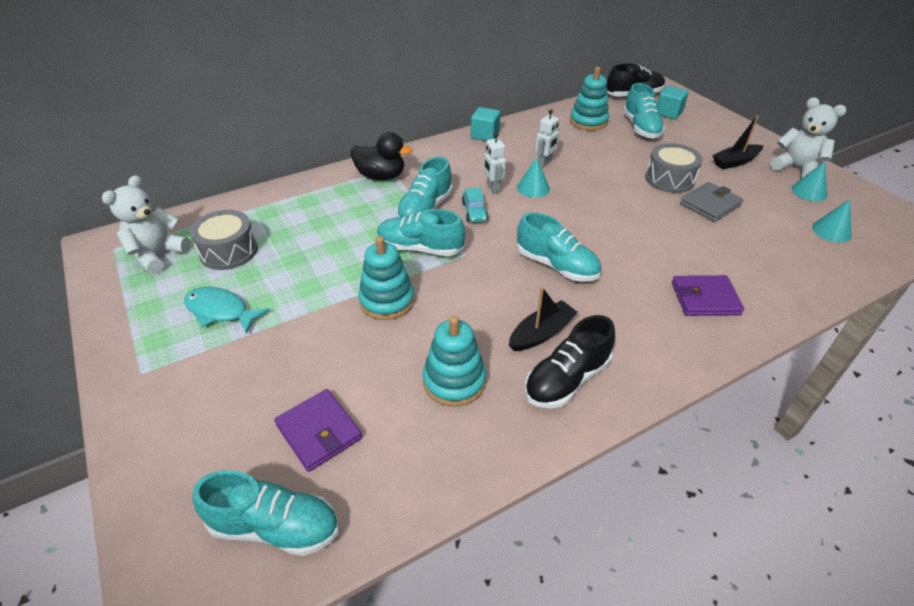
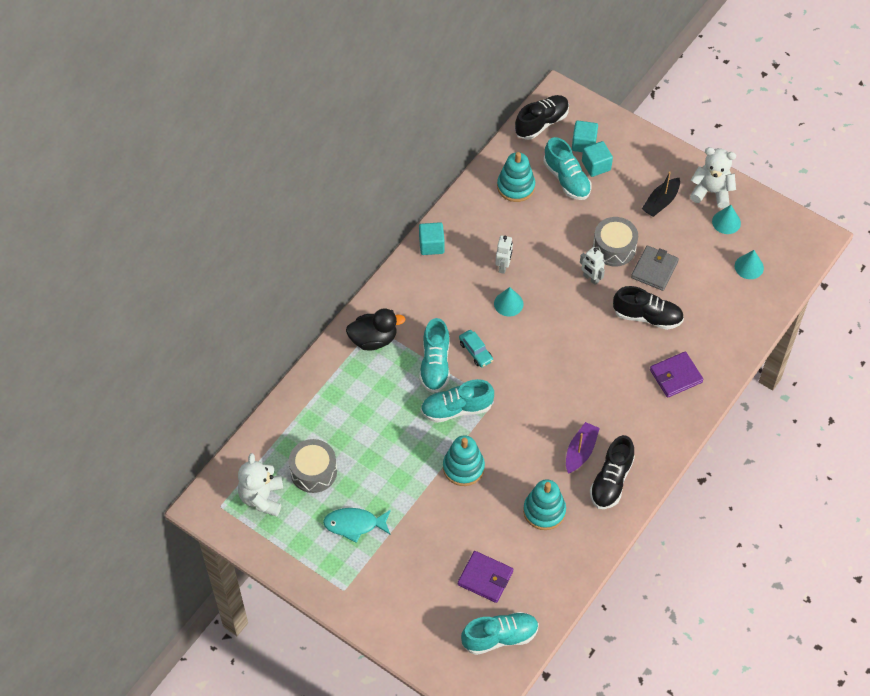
camera: 25 degrees left, 15 degrees up
(493, 188) = (476, 317): white robot -> white robot (591, 278)
(541, 333) = (580, 451): black boat -> purple boat
(556, 266) = (564, 385): turquoise shoe -> none
(674, 127) = (596, 166): none -> turquoise cube
(687, 237) = (647, 316): none -> black shoe

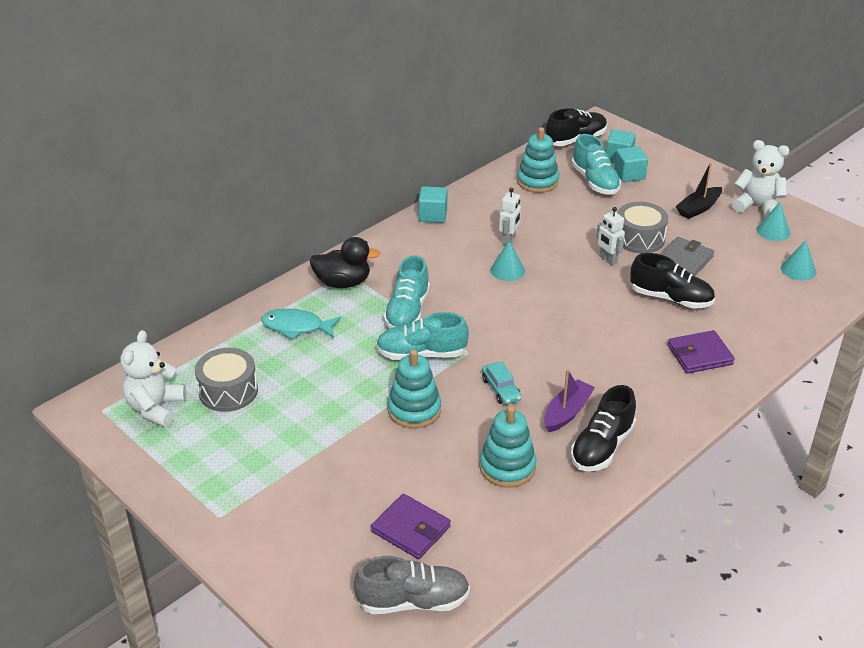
camera: 10 degrees right, 20 degrees down
(354, 524) = (258, 449): turquoise fish -> turquoise fish (296, 327)
(475, 351) = (458, 306): turquoise car -> turquoise car (501, 389)
(500, 637) = (413, 601): turquoise shoe -> grey shoe

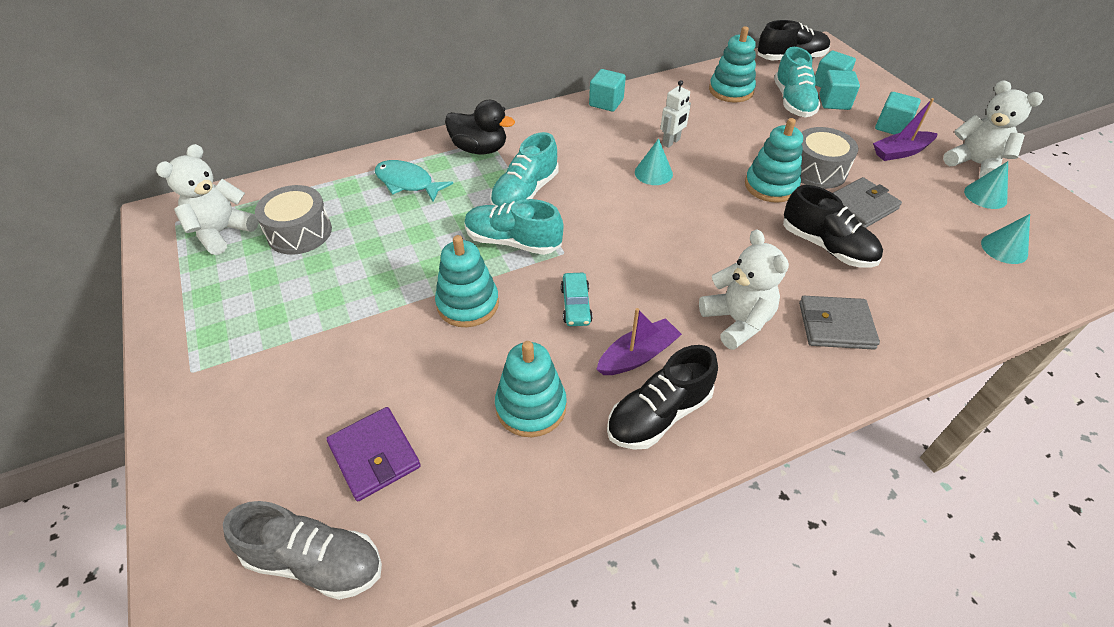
camera: 20 degrees right, 10 degrees up
(608, 260) = (770, 186): white robot -> turquoise stacking toy
(628, 370) = (737, 321): none -> white teddy bear
(683, 187) = (891, 127): none -> turquoise cube
(698, 208) = (900, 152): black boat -> purple boat
(699, 355) = (835, 325): purple wallet -> grey wallet

